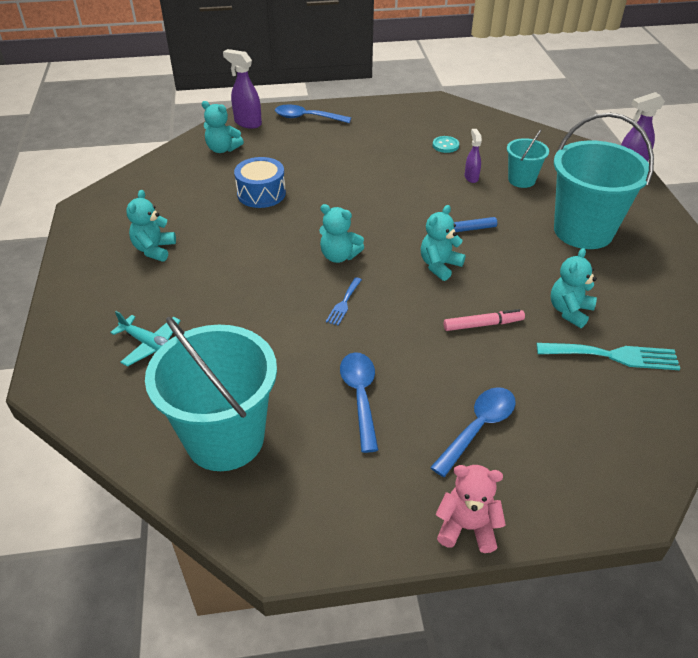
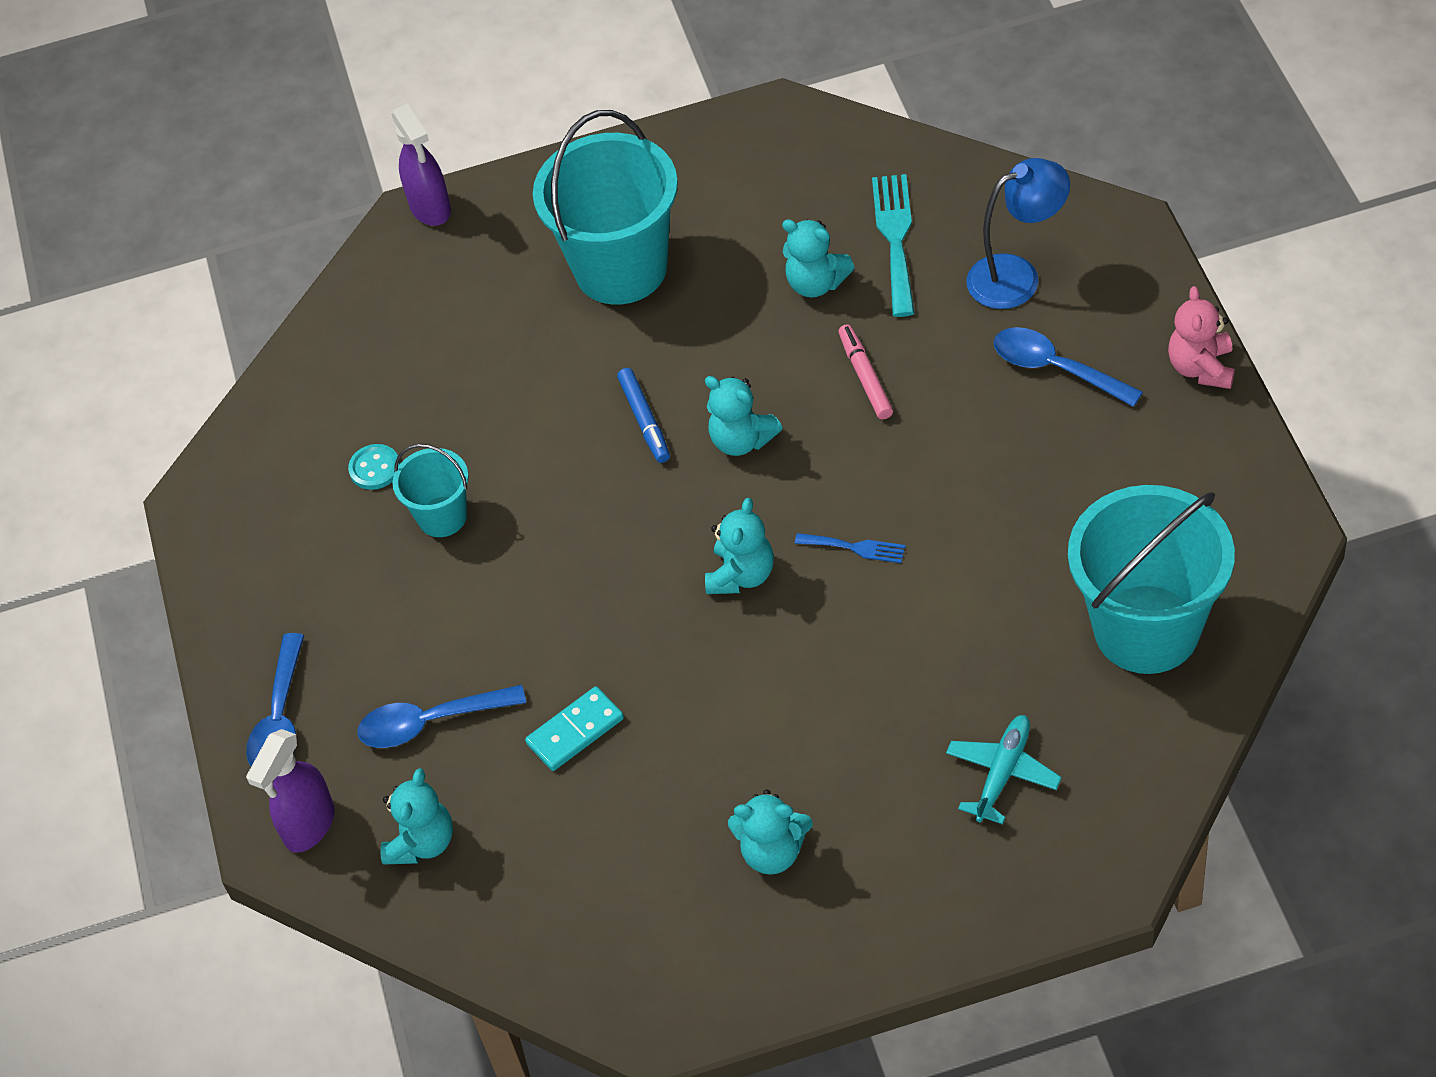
camera: 90 degrees left, 10 degrees up
(261, 193) = (575, 731): blue drum -> turquoise domino
(360, 396) = (1036, 496): blue spoon -> blue spoon (431, 722)
(471, 177) = (482, 420): purple spray bottle -> none
(521, 180) = (482, 350): turquoise bucket -> turquoise bucket (442, 517)
(575, 420) = (1017, 276): none -> blue lamp

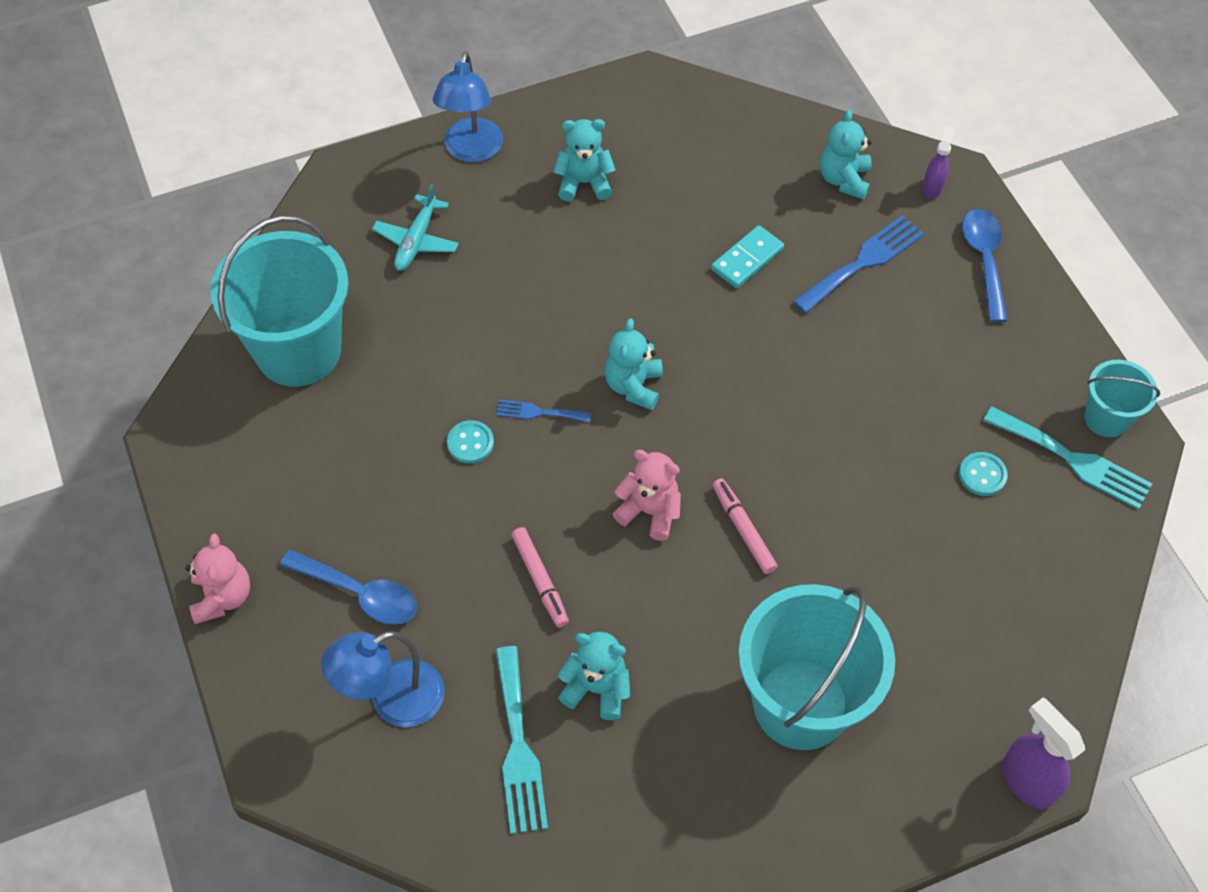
camera: 165 degrees right, 5 degrees up
(271, 481) = (1073, 460): none -> turquoise fork
(309, 826) = (932, 187): purple spray bottle -> purple spray bottle, size x0.61
(431, 722) = (863, 262): blue spoon -> blue fork
(442, 517) = (906, 431): turquoise bucket -> turquoise bucket (1106, 418)
(645, 420) = (743, 530): blue marker -> pink marker
(742, 440) = (649, 511): turquoise teddy bear -> pink teddy bear
(926, 910) = (471, 151): none -> blue lamp
(936, 515) = (470, 443): none -> turquoise button

